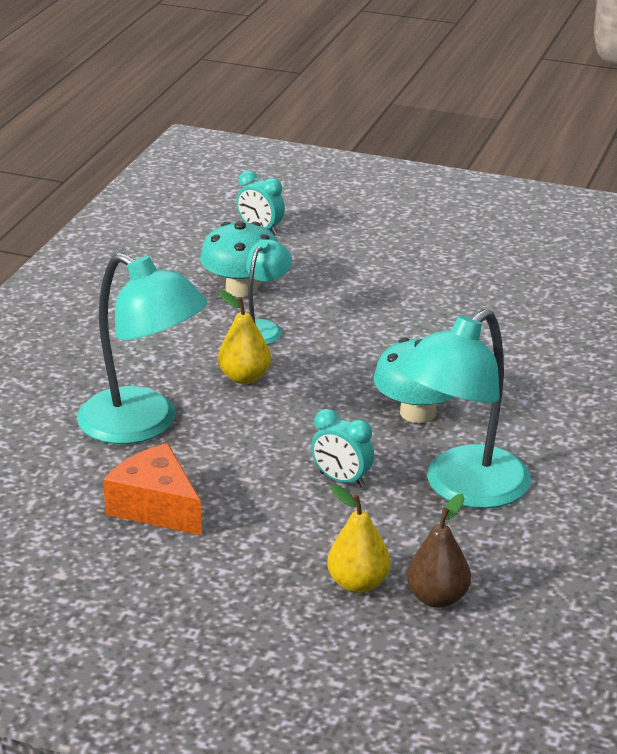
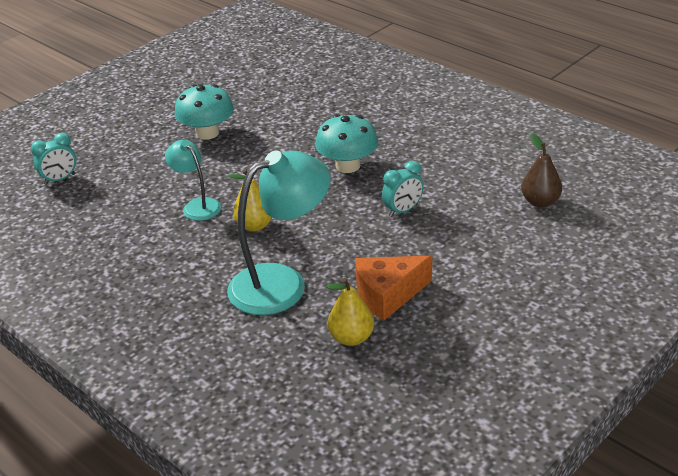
camera: 65 degrees left, 5 degrees up
(241, 289) = (135, 204): turquoise mushroom -> turquoise mushroom (207, 133)
(358, 583) = (513, 227): yellow pear -> yellow pear (351, 338)
(463, 489) = (439, 168): turquoise lamp -> none

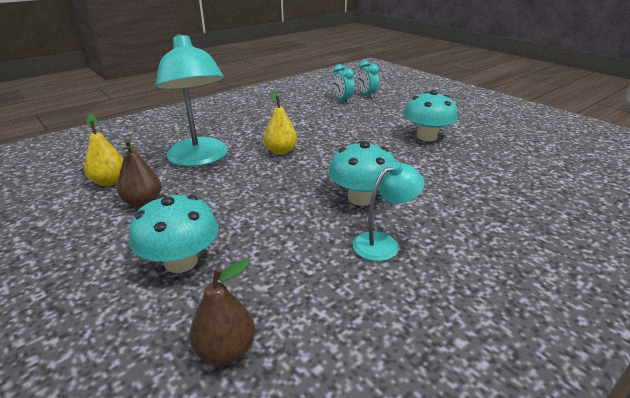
camera: 95 degrees right, 5 degrees down
(197, 205) = (318, 132): turquoise lamp -> turquoise lamp (383, 243)
(388, 295) = (143, 202): orange cheese -> brown pear
(403, 210) = (266, 224): turquoise clock -> turquoise clock (342, 100)
(468, 243) = (181, 261): none -> turquoise mushroom

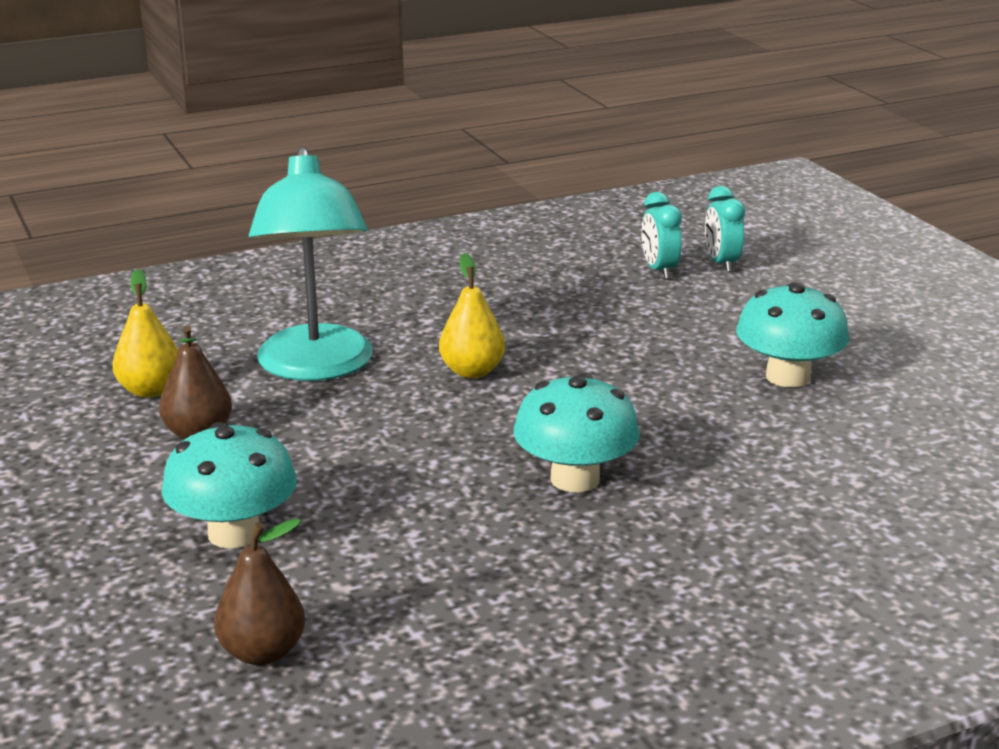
camera: 15 degrees right, 5 degrees down
(383, 243) = (569, 556): turquoise lamp -> none

